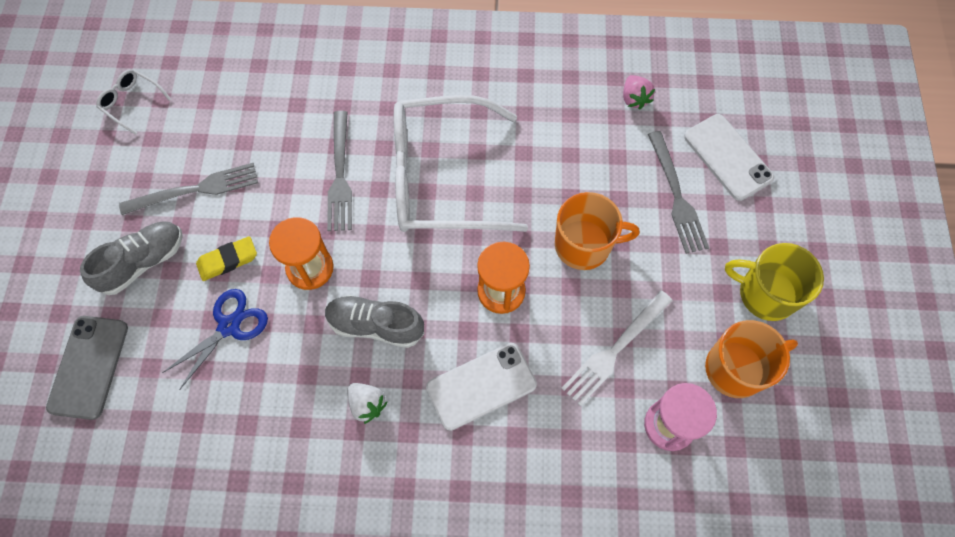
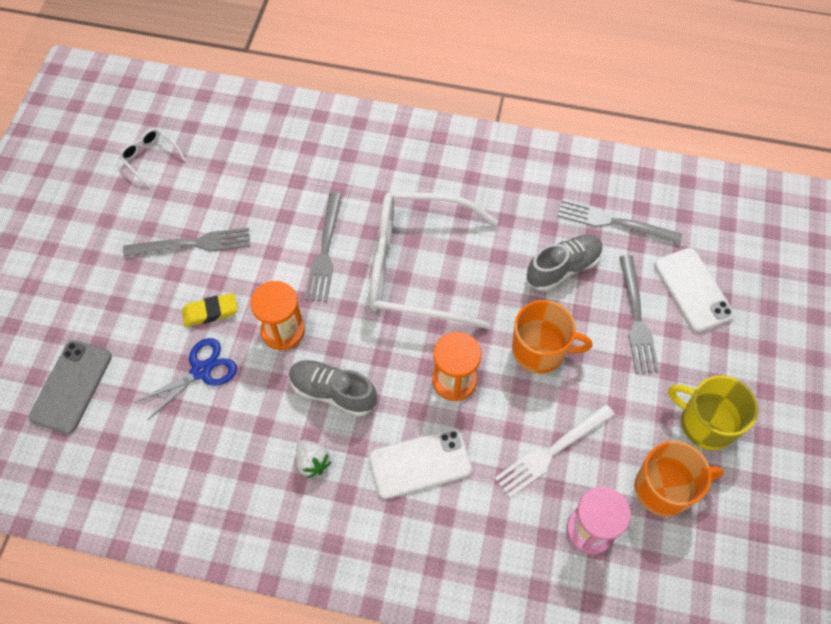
camera: 10 degrees right, 5 degrees down
(143, 262) = (135, 301): grey shoe -> grey shoe (563, 268)
(634, 99) = (613, 222): pink strawberry -> grey fork

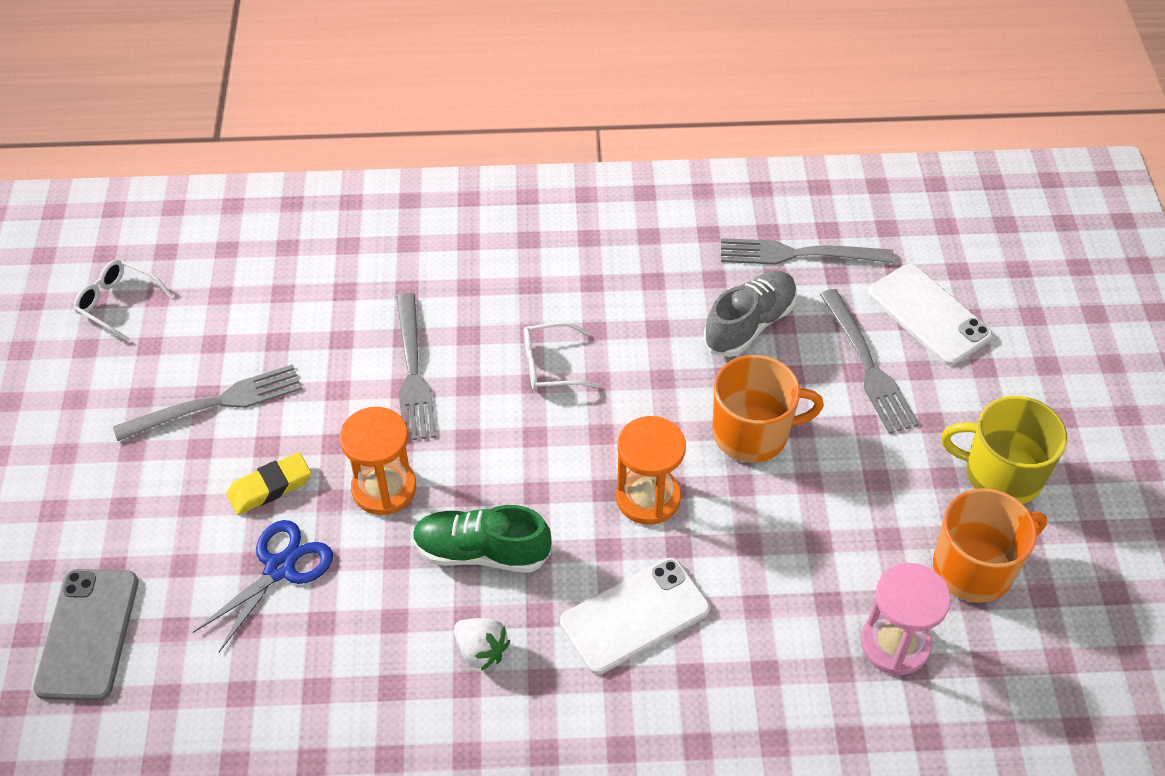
camera: 15 degrees left, 10 degrees down
(333, 392) = (481, 552): grey shoe -> green shoe
(417, 267) = (550, 365): white glasses -> white glasses, size x0.40
(550, 452) = (809, 559): white fork -> none

